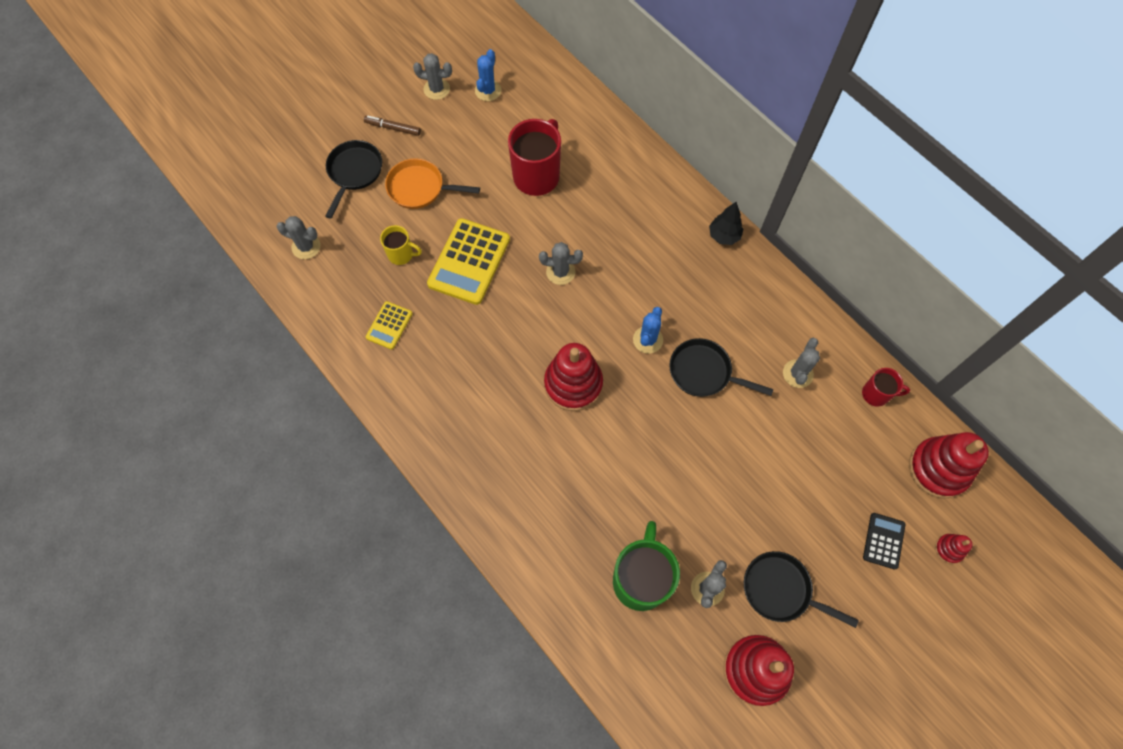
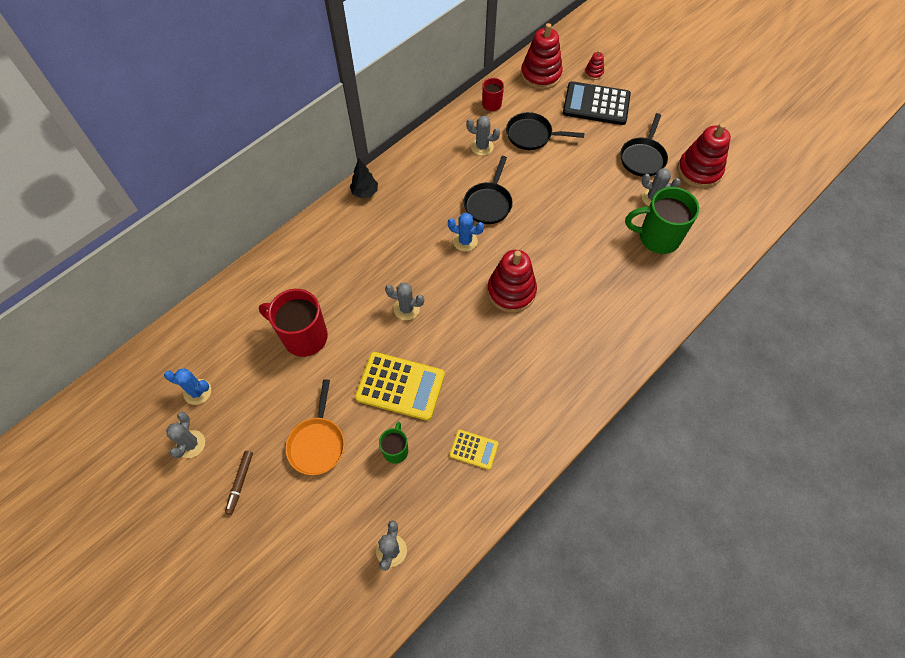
camera: 95 degrees left, 5 degrees down
(354, 172) = (297, 515): black pan -> black pan (532, 135)
(401, 254) = (396, 450): yellow mug -> green mug
(560, 272) = (406, 309): grey cactus -> grey cactus turned 75 degrees counterclockwise
(883, 541) = (596, 104): black calculator -> black calculator, size x1.91

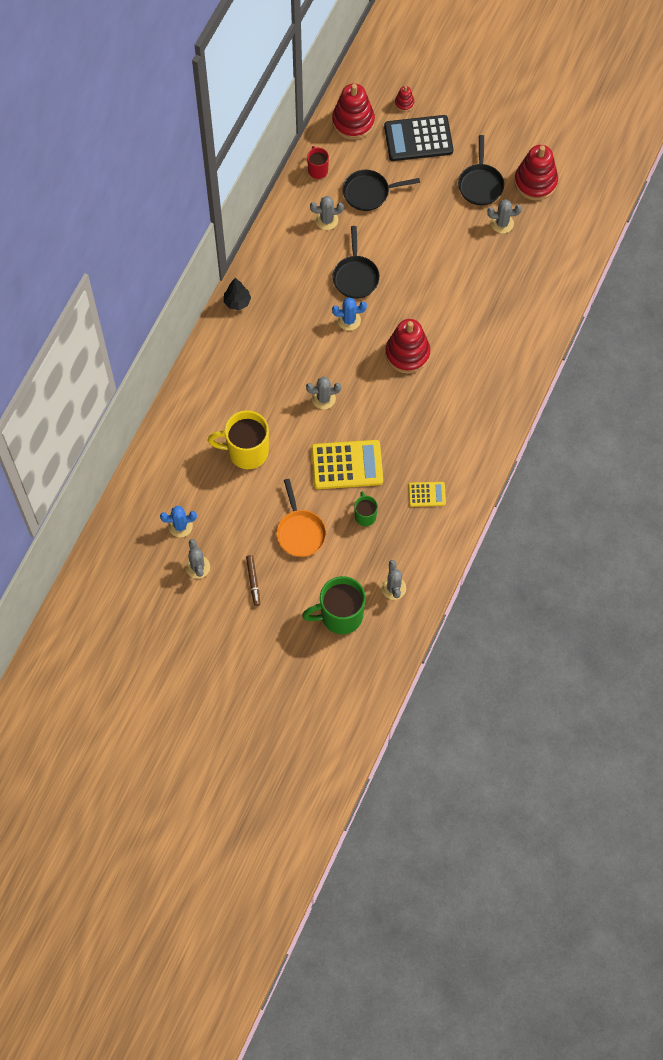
camera: 20 degrees left, 5 degrees up
(303, 336) = (246, 451): red mug -> yellow mug
(657, 237) = (517, 262): green mug -> green mug (340, 615)

